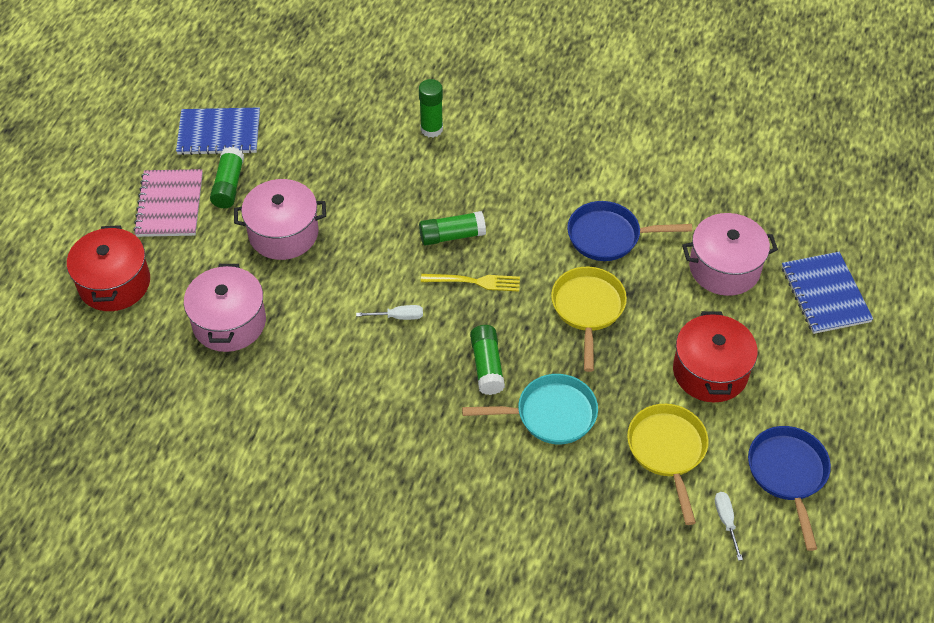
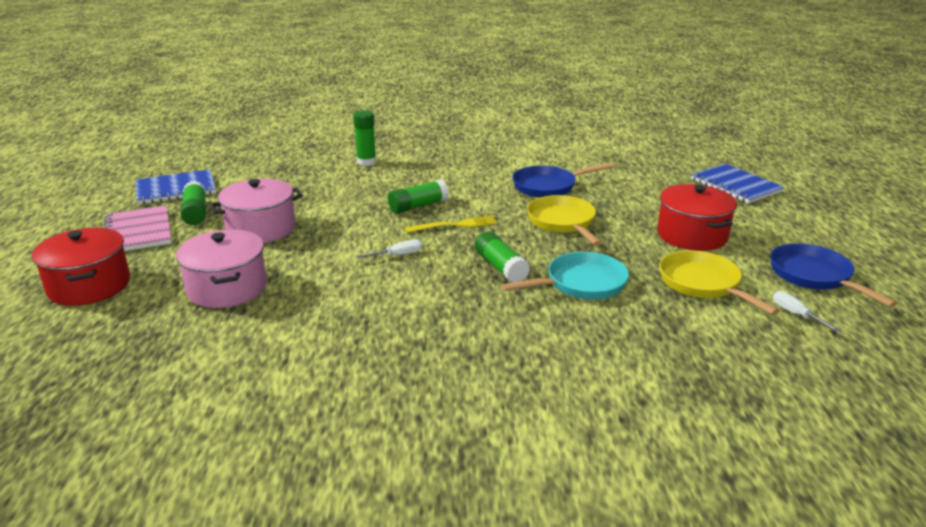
camera: 20 degrees left, 25 degrees down
(724, 268) = (650, 186): pink pot -> none

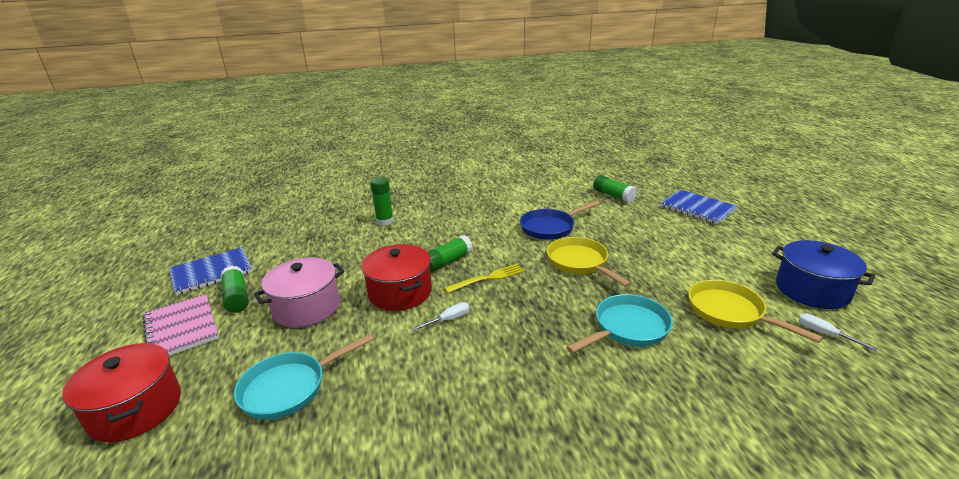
camera: 10 degrees left, 0 degrees up
(227, 288) = (289, 388): pink pot -> turquoise pan
(501, 267) = (548, 320): green glue stick -> green glue stick (613, 196)
(692, 235) = (692, 261): red pot -> red pot (400, 292)
(814, 276) = (812, 290): blue pan -> blue pot

